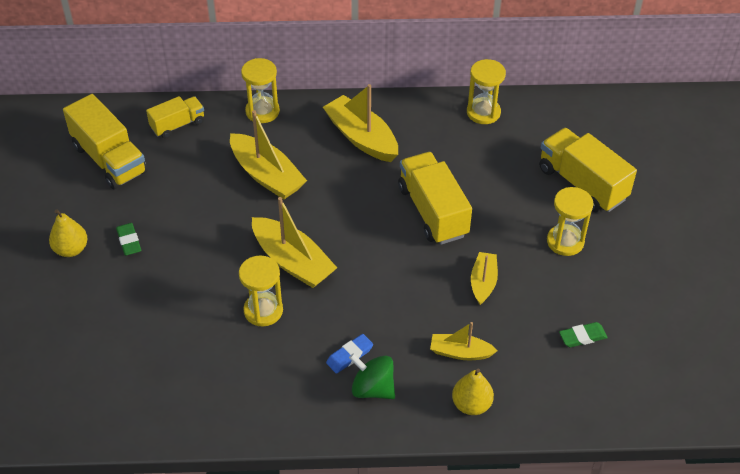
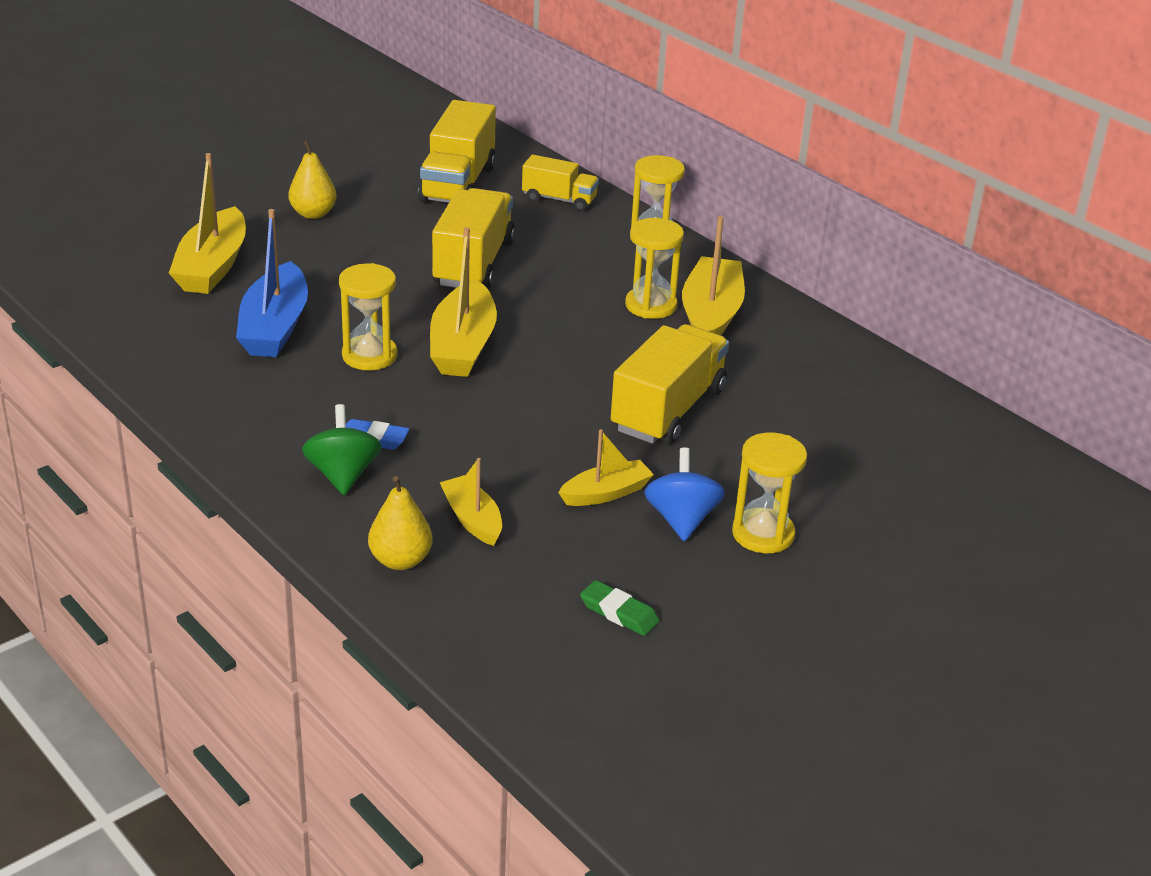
camera: 50 degrees right, 15 degrees down
(129, 241) = (364, 239): green eraser -> none
(188, 340) = (275, 327): none -> blue boat
(266, 175) = (565, 279): yellow boat -> yellow boat (212, 266)
(483, 112) = (885, 383): yellow hourglass -> yellow hourglass (651, 305)
(529, 266) = (681, 519): none -> blue spinning top
(582, 184) = (884, 509): yellow truck -> yellow truck (473, 263)

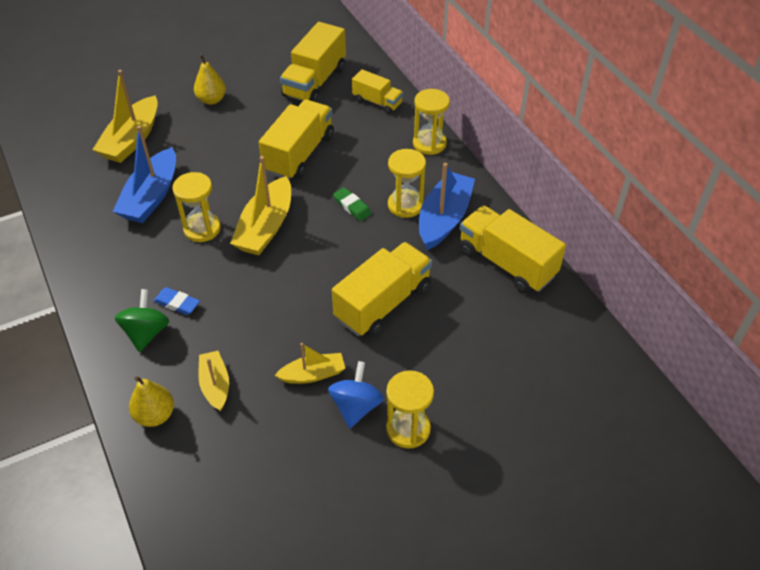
camera: 15 degrees right, 15 degrees up
(619, 613) = (282, 487): green eraser -> green eraser (352, 206)
(711, 315) = (444, 218): yellow boat -> blue boat
(816, 353) = (506, 263): none -> yellow truck

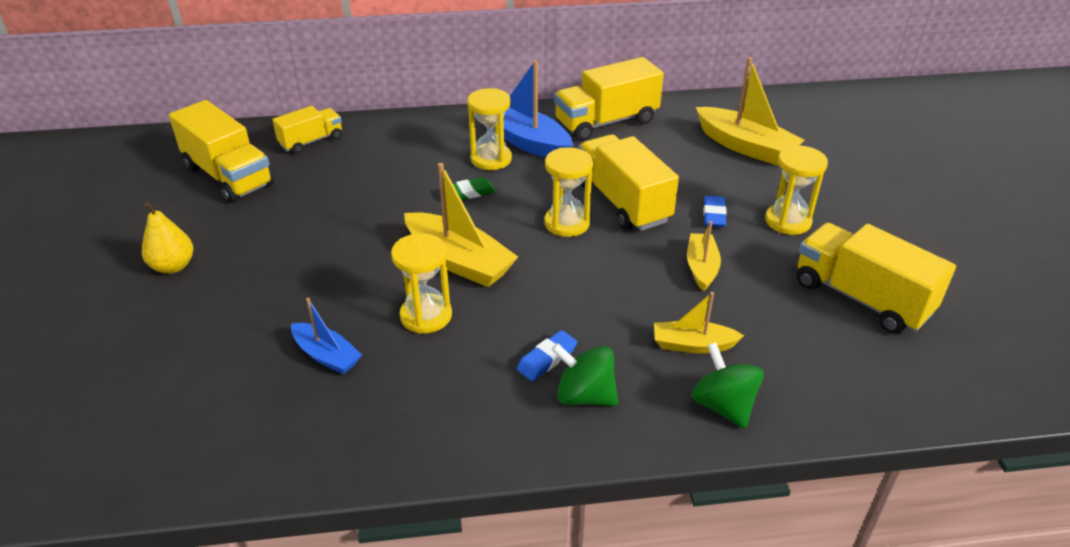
camera: 70 degrees left, 10 degrees down
(132, 139) = (182, 360): yellow boat -> yellow boat (745, 146)
(151, 196) = (326, 355): blue boat -> blue boat, size x0.58
(155, 415) = (723, 405): yellow pear -> green spinning top
(299, 154) = (351, 212): yellow truck -> yellow truck (861, 298)
(356, 406) = (752, 247): blue spinning top -> none
(393, 370) = (714, 215): none -> blue eraser
(429, 144) = (409, 125): yellow hourglass -> yellow hourglass (567, 223)

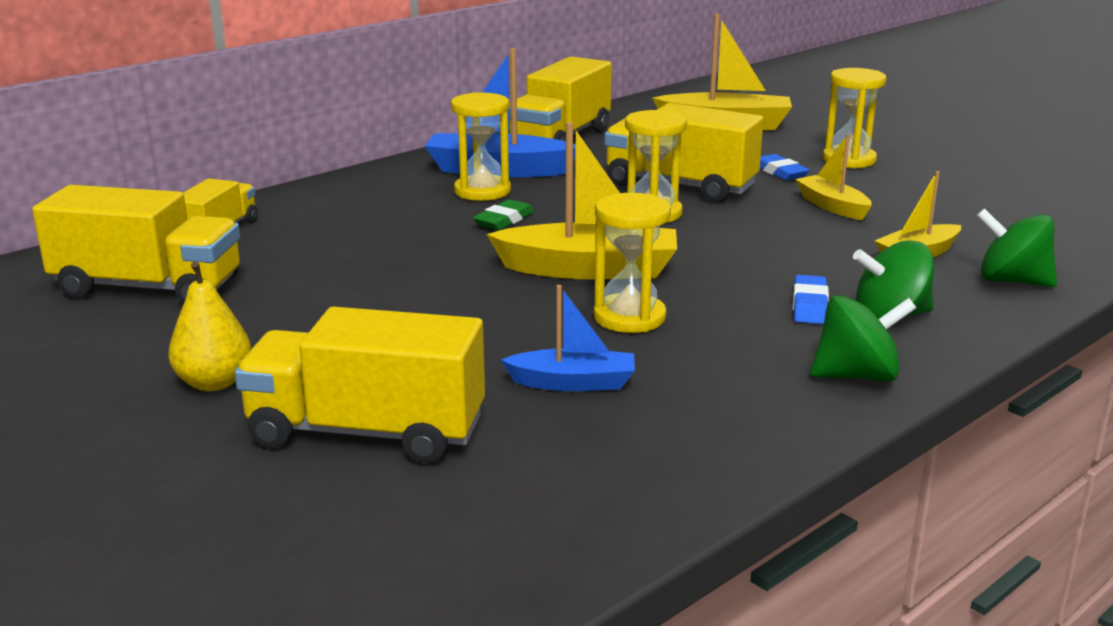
camera: 35 degrees left, 15 degrees down
(486, 437) = (856, 376): none -> green spinning top
(861, 298) = (989, 187): yellow truck -> yellow truck (367, 432)

